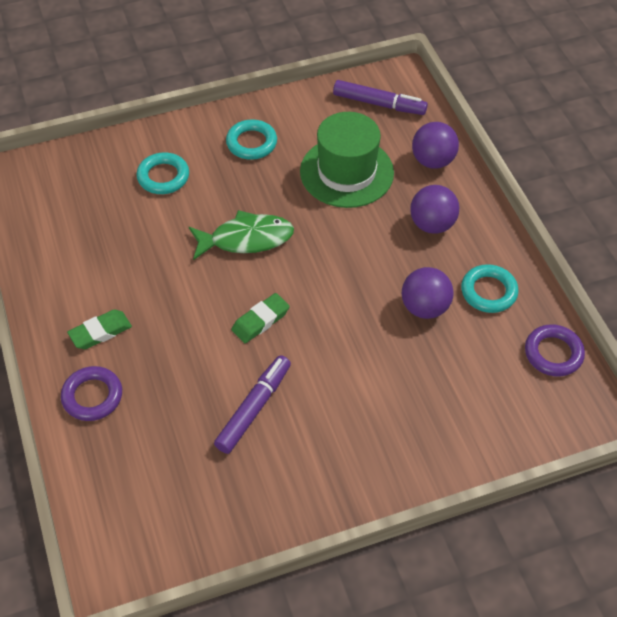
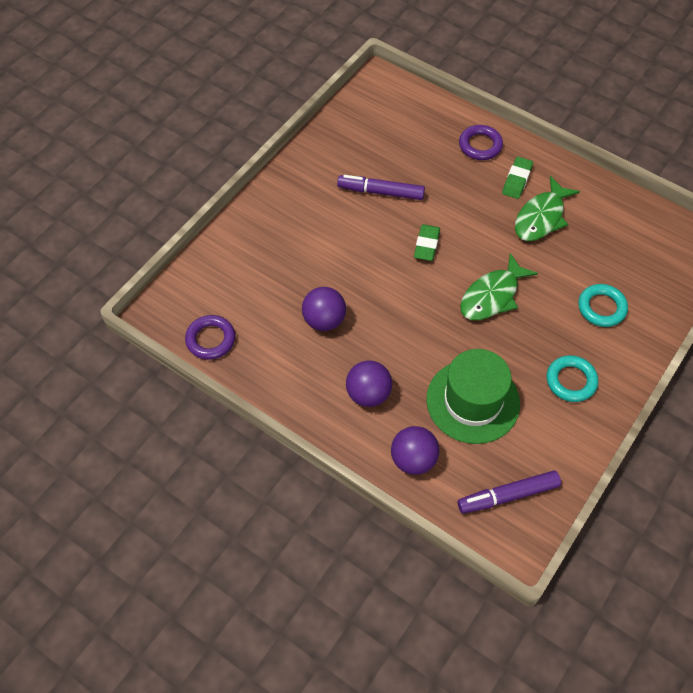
camera: 145 degrees right, 5 degrees up
(122, 280) = (541, 217): none -> green fish
(254, 408) = (381, 192): purple marker -> purple marker turned 105 degrees clockwise
(488, 292) = (286, 361): turquoise ring -> none

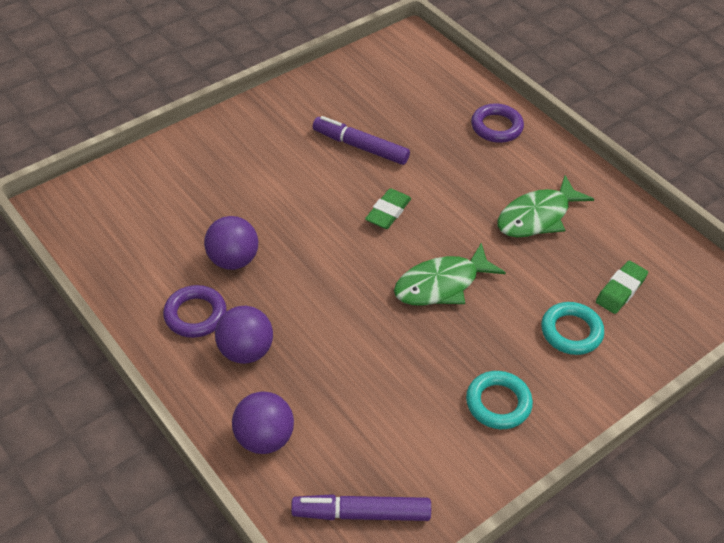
camera: 15 degrees right, 10 degrees down
(210, 339) = (97, 247): purple ring -> purple ring (195, 315)
(473, 401) = (366, 393): green hat -> none
(517, 180) = (524, 171): green eraser -> green eraser (620, 290)

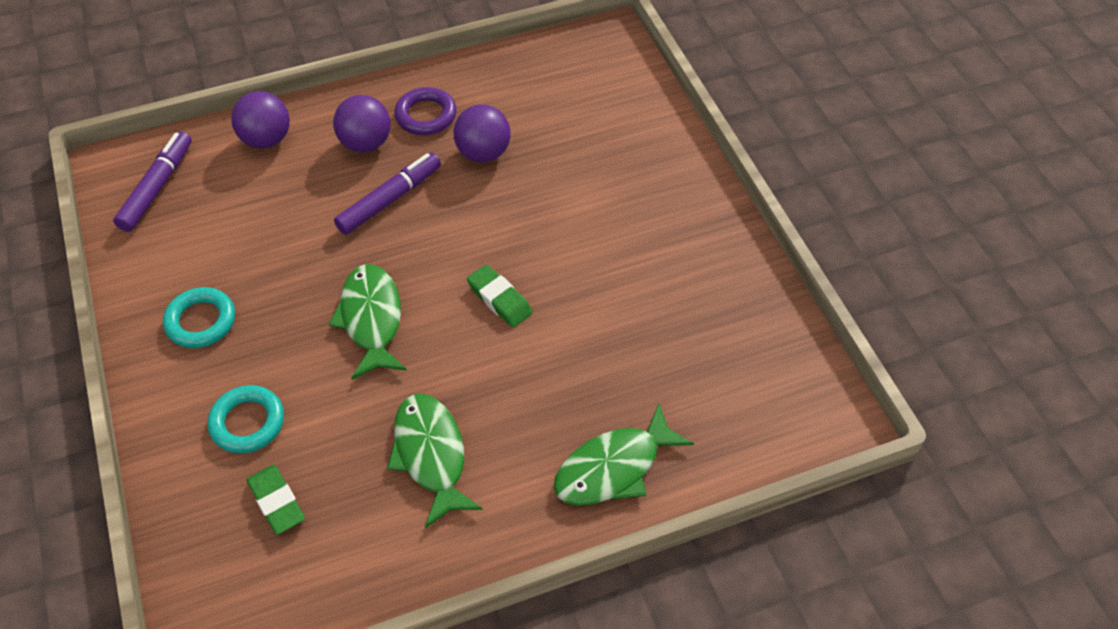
camera: 110 degrees right, 5 degrees up
(360, 146) = (620, 300): purple marker -> purple marker (390, 200)
(496, 127) = (614, 468): purple ring -> green fish

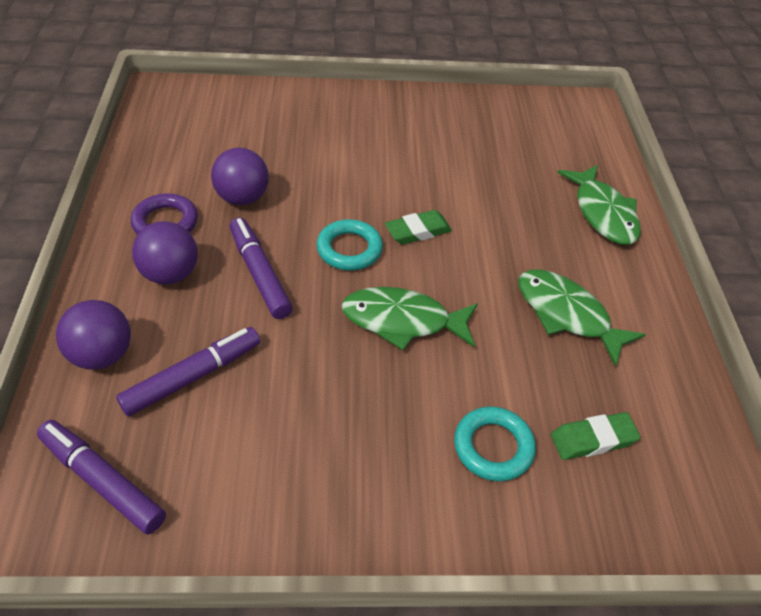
camera: 75 degrees left, 5 degrees down
(201, 321) = (342, 467): turquoise ring -> turquoise ring (349, 249)
(262, 199) = (193, 377): none -> purple marker
(431, 455) = (566, 314): green fish -> green fish turned 45 degrees clockwise

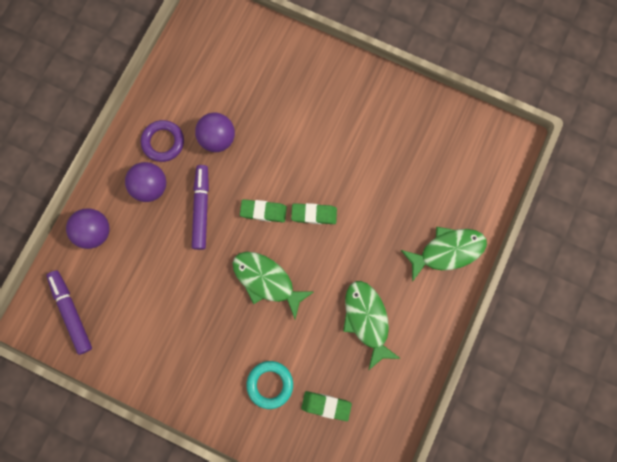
camera: 30 degrees right, 30 degrees up
(193, 377) = (136, 268): purple marker -> none
(349, 249) = (263, 211): turquoise ring -> green eraser
(603, 213) = (447, 251): green fish -> green fish turned 120 degrees counterclockwise

